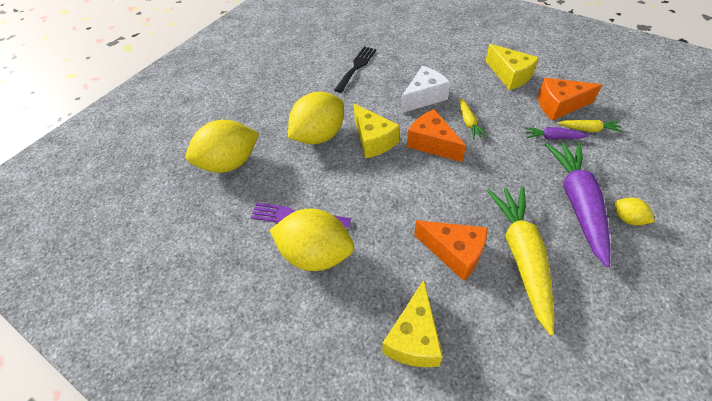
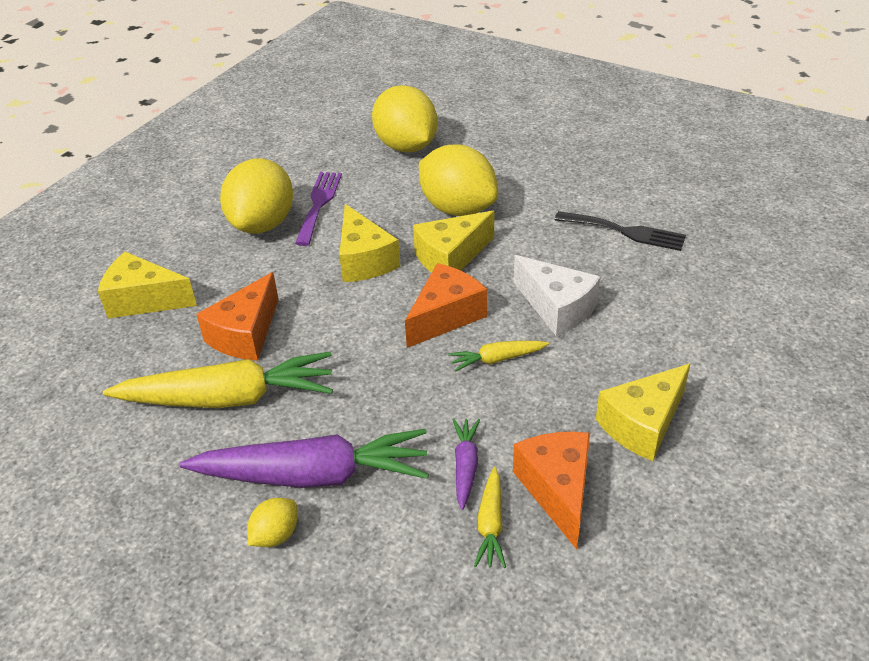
camera: 85 degrees right, 10 degrees down
(372, 185) = (364, 260): none -> yellow cheese

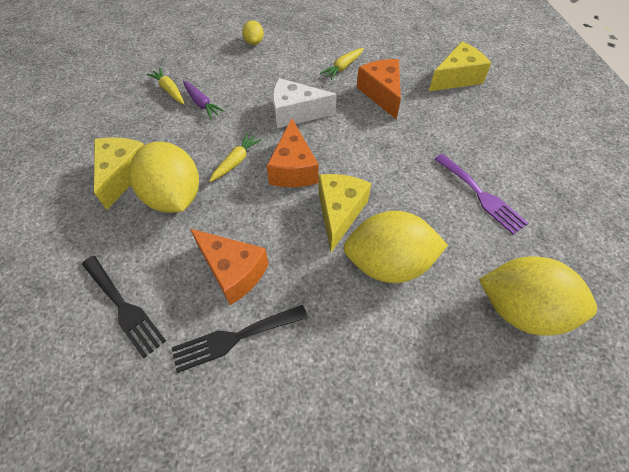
camera: 135 degrees right, 15 degrees up
(229, 398) = (343, 67): yellow carrot -> yellow carrot, size x0.46
(262, 224) = (485, 156): yellow lemon -> yellow lemon (174, 197)
(314, 475) = (265, 65): purple carrot -> none
(364, 260) = (388, 173): yellow cheese -> none
(557, 308) = (230, 219): white cheese -> white cheese (296, 113)
(557, 490) = (148, 118): orange cheese -> orange cheese (233, 271)
(708, 295) = (124, 307): none -> black fork

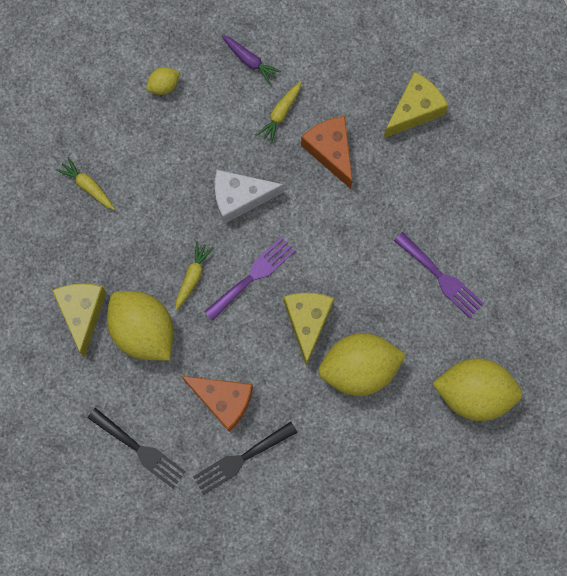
camera: 10 degrees left, 20 degrees up
(202, 103) = (132, 201): purple carrot -> purple carrot (250, 61)
(254, 42) = (164, 86): yellow lemon -> yellow lemon turned 75 degrees clockwise
(293, 168) = (253, 276): orange cheese -> purple fork

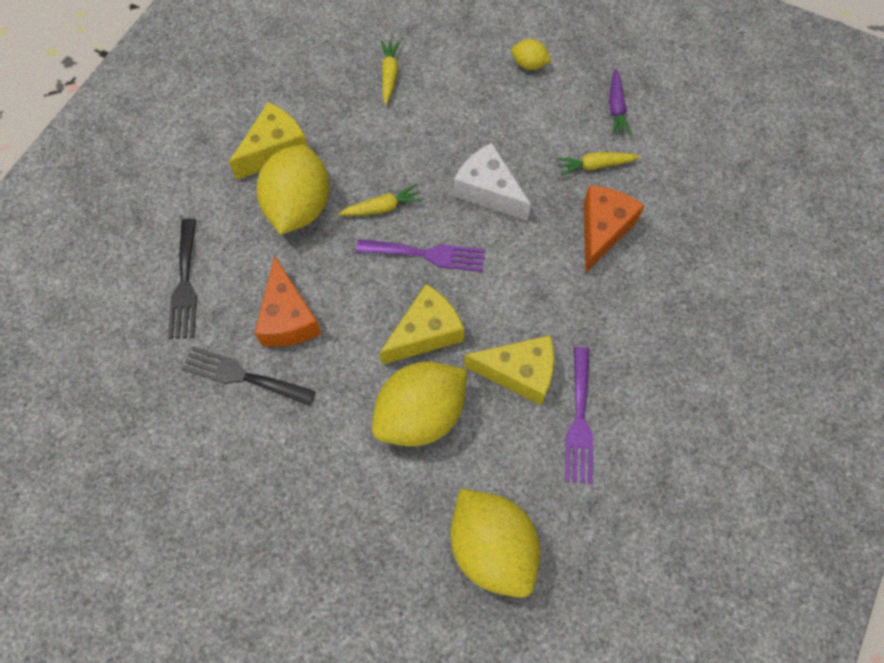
camera: 50 degrees right, 10 degrees down
(359, 368) = (421, 414): yellow lemon -> yellow lemon turned 75 degrees counterclockwise
(414, 110) = (712, 269): yellow cheese -> yellow cheese (519, 373)

